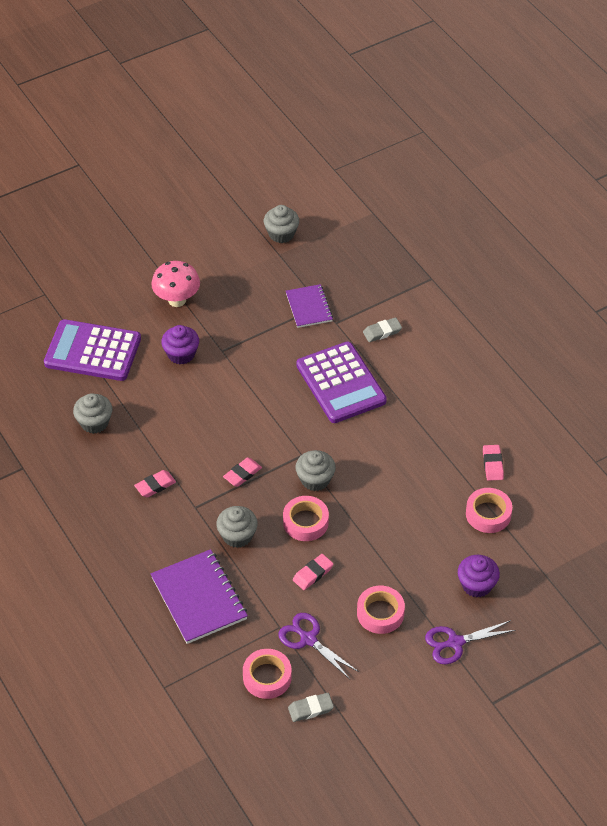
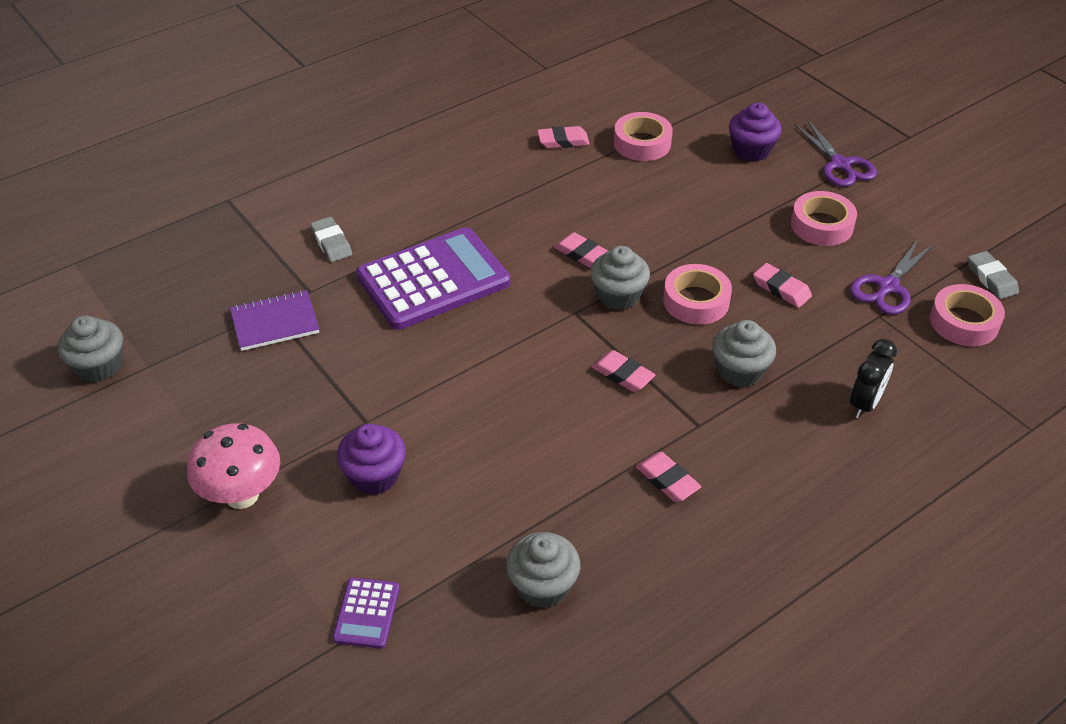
camera: 95 degrees left, 5 degrees down
(92, 351) = (366, 613): purple calculator -> purple calculator, size x0.44
(199, 598) = (864, 404): purple notebook -> black clock
(360, 464) = (582, 254): none -> pink eraser

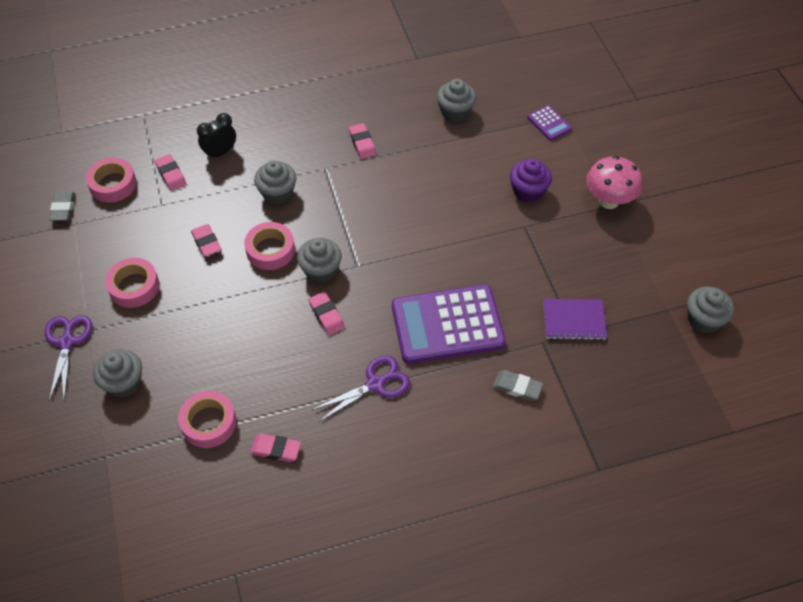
camera: 160 degrees left, 10 degrees up
(331, 243) = (517, 387): grey eraser -> grey eraser turned 60 degrees counterclockwise
(366, 613) = (549, 123): purple calculator -> purple calculator turned 120 degrees clockwise
(623, 374) = (351, 211): pink eraser -> pink eraser (171, 174)
(751, 150) = (124, 383): purple cupcake -> grey cupcake
(887, 287) = (136, 222): purple scissors -> purple scissors (376, 384)

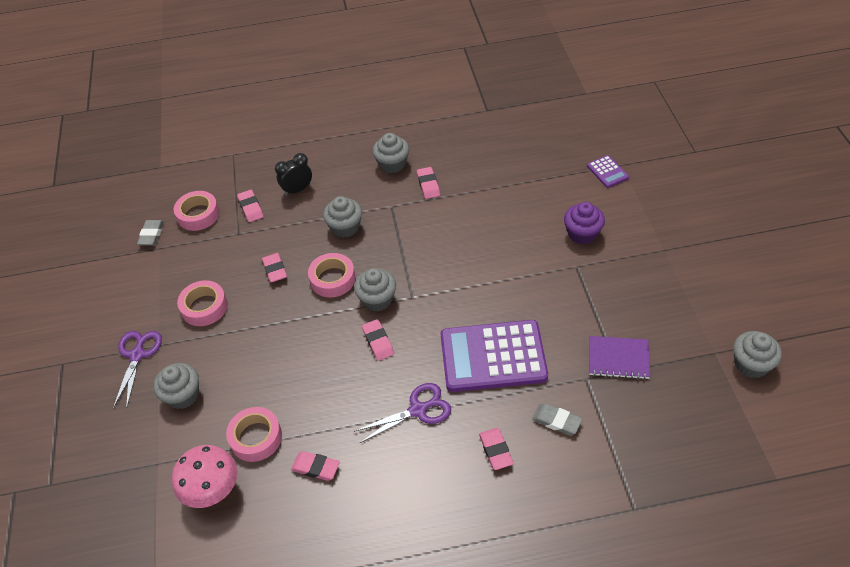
camera: 10 degrees right, 5 degrees down
(455, 112) = (518, 159): grey cupcake -> grey cupcake (392, 164)
(458, 420) = (495, 450): none -> pink eraser
(609, 201) = (661, 246): pink mushroom -> pink mushroom (213, 491)

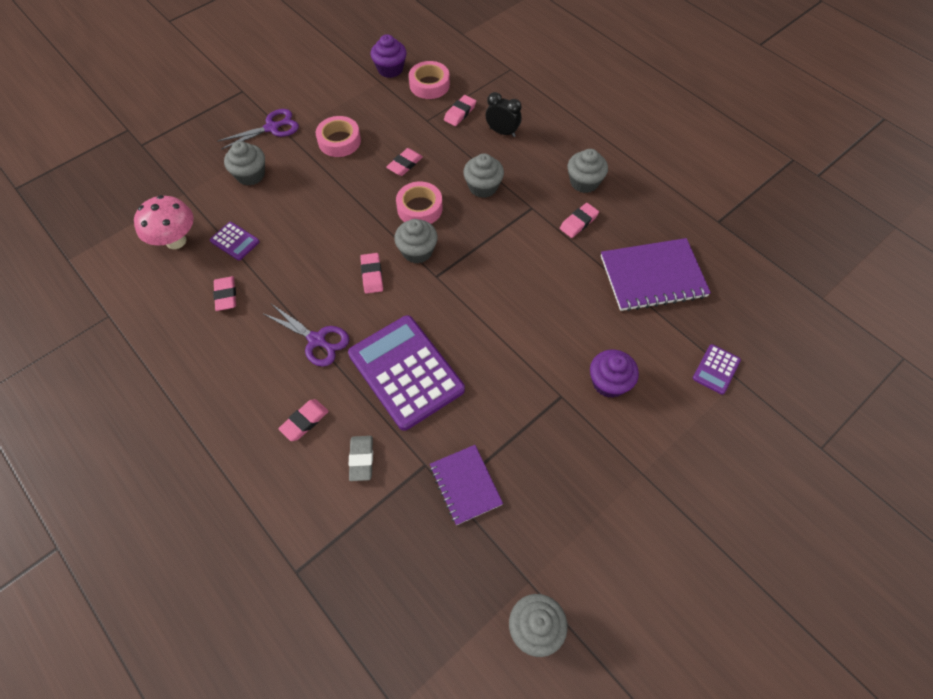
camera: 55 degrees right, 10 degrees up
(151, 234) = (390, 69): grey eraser -> purple cupcake
(256, 437) = (235, 241): pink tape -> purple calculator
(378, 342) = (372, 275): pink eraser -> pink eraser turned 45 degrees counterclockwise
(509, 167) = (653, 277): none -> purple notebook

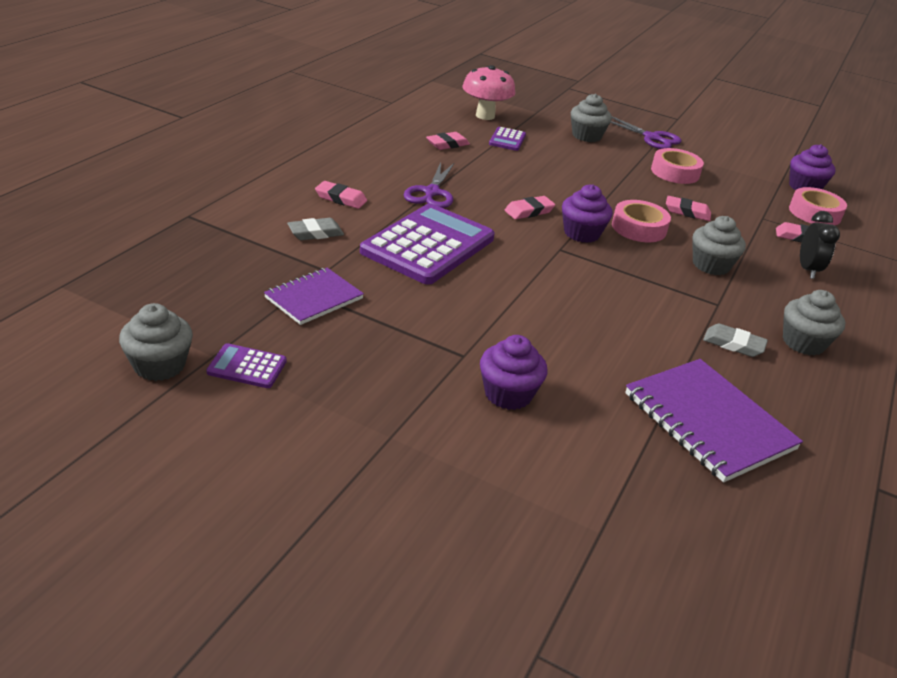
camera: 65 degrees right, 25 degrees down
(417, 251) = (581, 233): grey cupcake -> purple cupcake
(578, 222) = (733, 344): pink eraser -> grey eraser
(716, 369) = (600, 503): purple calculator -> purple calculator (247, 367)

